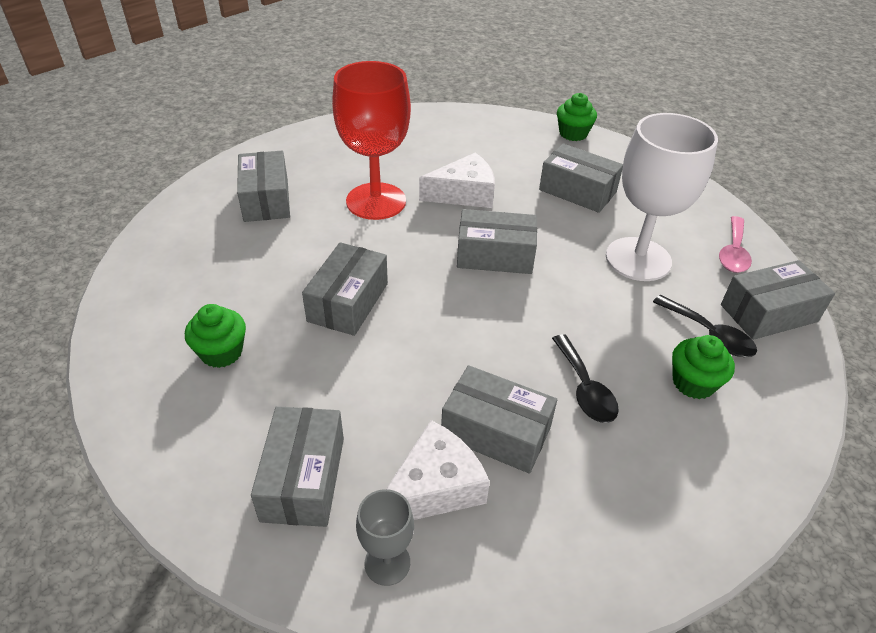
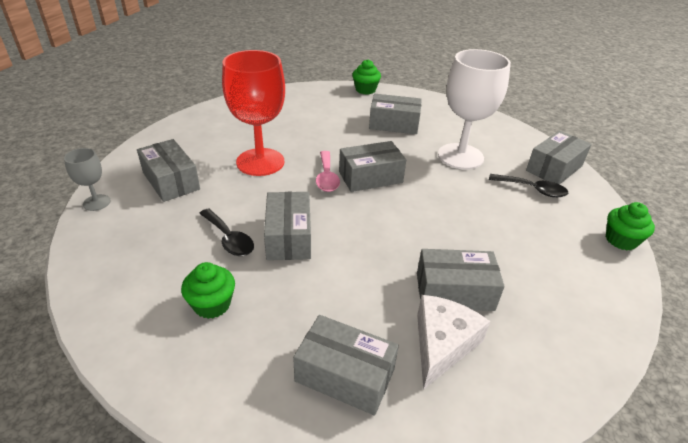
camera: 25 degrees left, 5 degrees down
(303, 478) = (345, 375): grey box -> grey box turned 45 degrees counterclockwise
(387, 563) = (448, 410): grey goblet -> grey goblet (96, 202)
(464, 194) = (320, 142): white cheese -> none
(584, 388) = (487, 244): black spoon -> black spoon (229, 239)
(693, 383) = (545, 221): green cupcake -> green cupcake (621, 240)
(733, 252) = (510, 139): pink spoon -> pink spoon (327, 177)

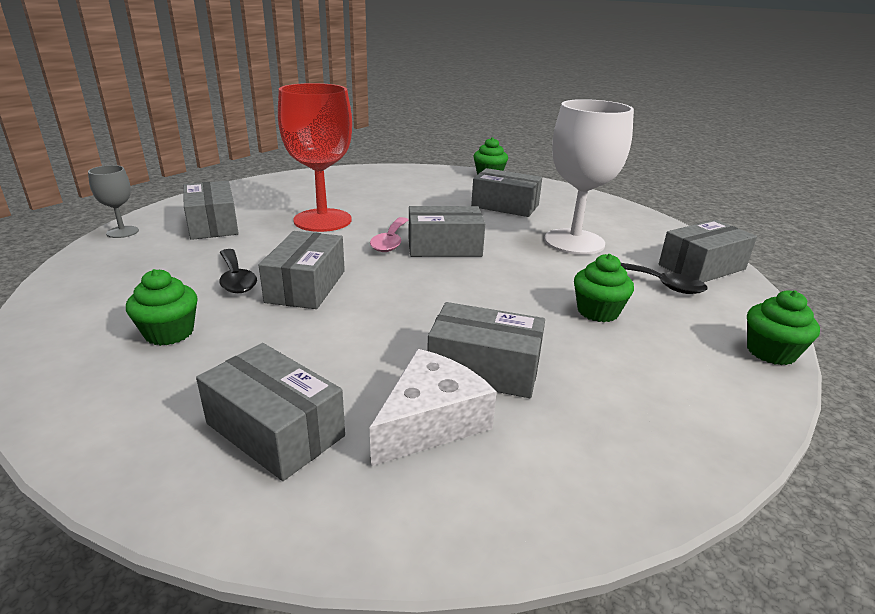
camera: 15 degrees right, 10 degrees down
(504, 224) = (598, 311): none -> green cupcake

